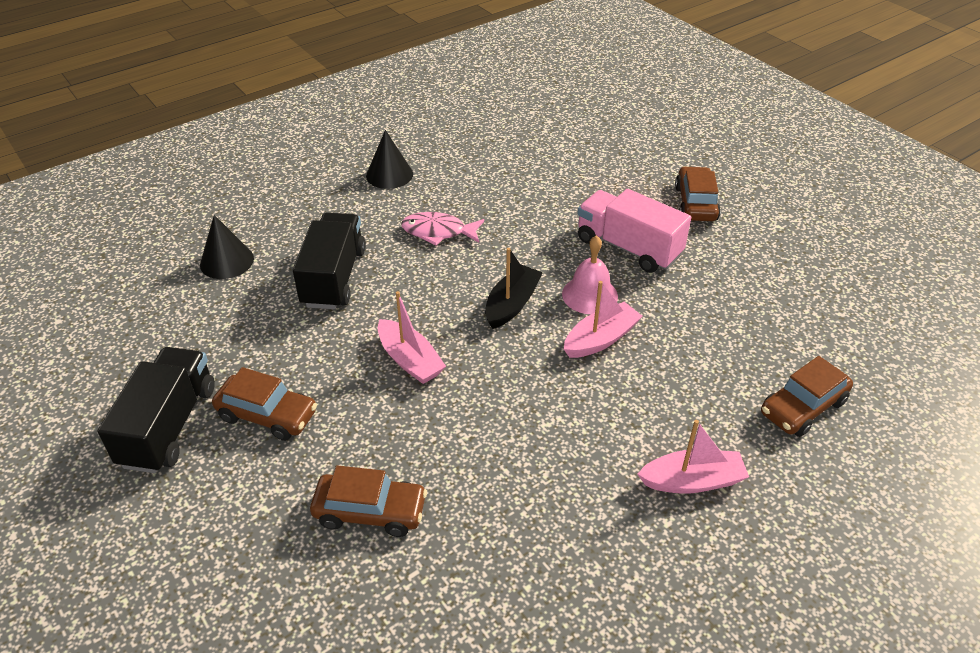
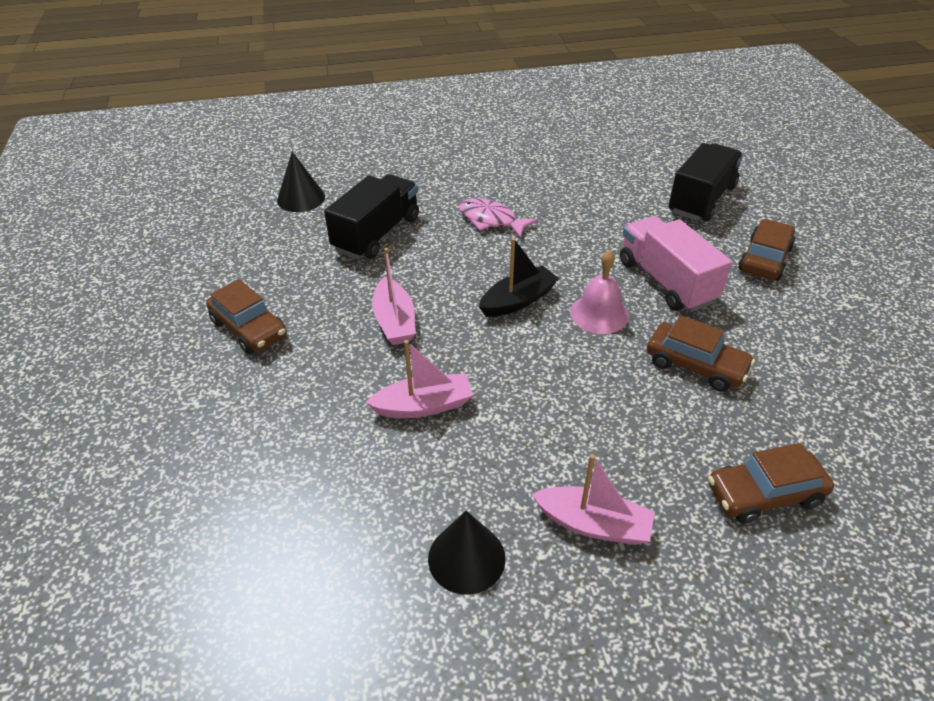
camera: 25 degrees right, 0 degrees up
(169, 426) = (171, 313): black truck -> black truck (701, 199)
(370, 511) = (276, 438): brown car -> brown car (695, 365)
(389, 174) = (479, 163): black cone -> black cone (466, 558)
(601, 339) = (584, 357): pink boat -> pink boat (423, 406)

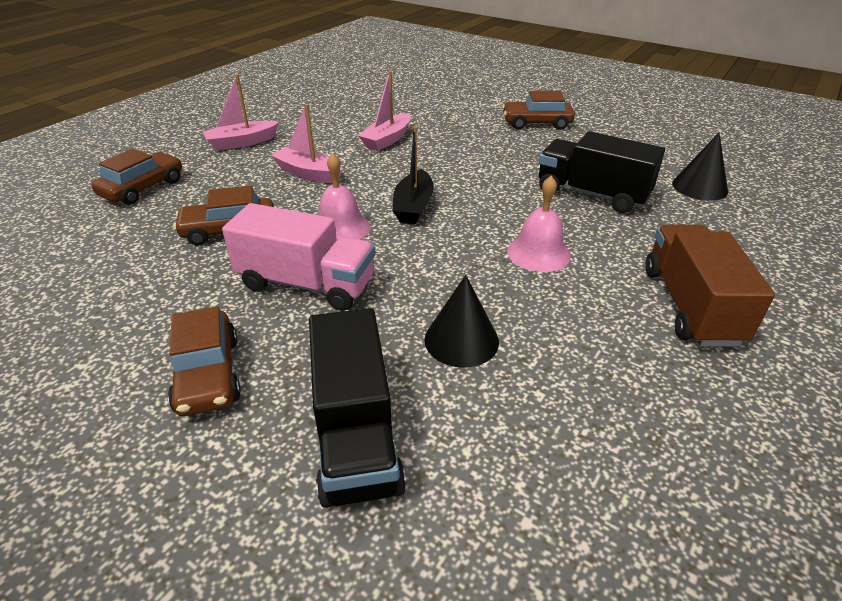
camera: 135 degrees right, 5 degrees down
(377, 234) = (592, 194): black truck -> black truck turned 135 degrees clockwise
(394, 321) = (471, 159): pink boat -> pink boat (308, 173)
(466, 558) = (293, 115): black cone -> black cone (461, 340)
(467, 160) = (690, 306): none -> brown truck
(491, 220) = (538, 253): pink fish -> pink bell

